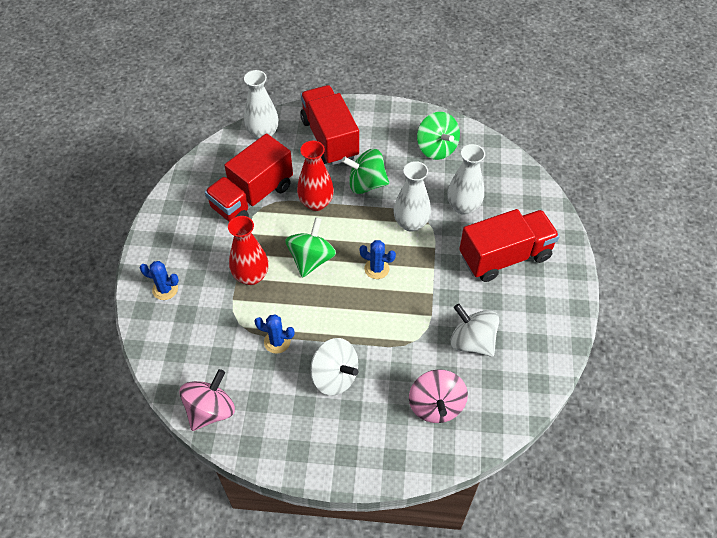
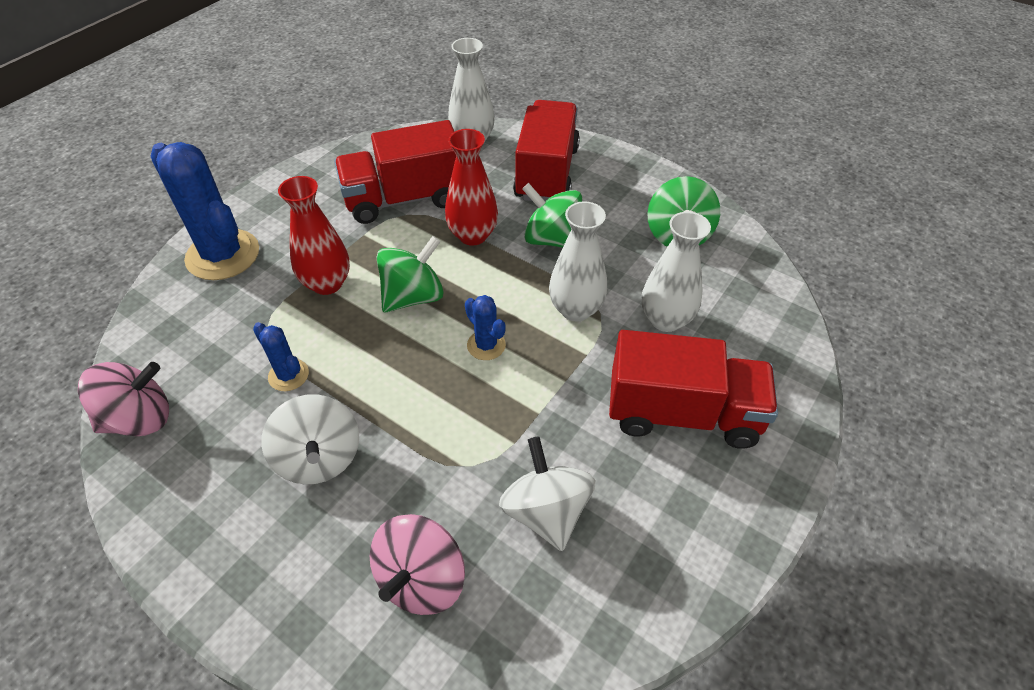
camera: 30 degrees right, 5 degrees down
(165, 289) = (223, 255): blue cactus -> blue cactus, size x2.07

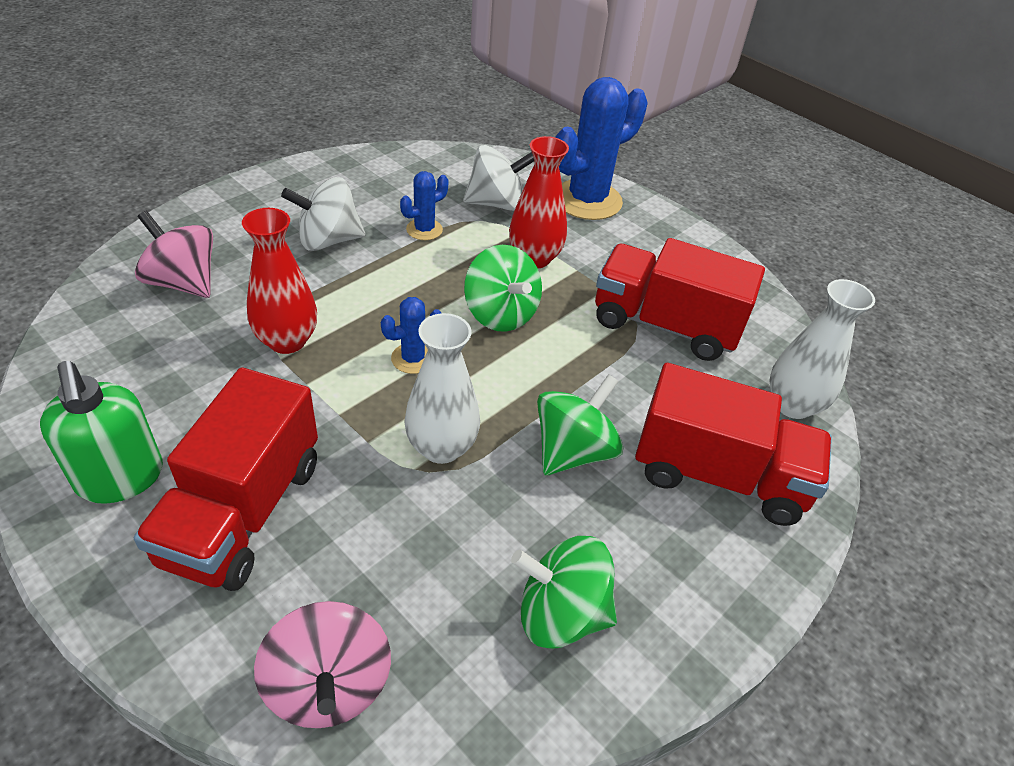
camera: 95 degrees right, 5 degrees down
(140, 418) = (409, 161): pink spinning top -> pink spinning top (328, 685)
(404, 199) = (664, 325): red truck -> red truck turned 60 degrees counterclockwise
(472, 235) = (592, 375): red vase -> red vase (287, 341)
(546, 511) = (194, 366): white spinning top -> white spinning top (496, 203)
(665, 319) = (394, 540): white vase -> none
(690, 512) = (120, 478): none -> green soap dispenser

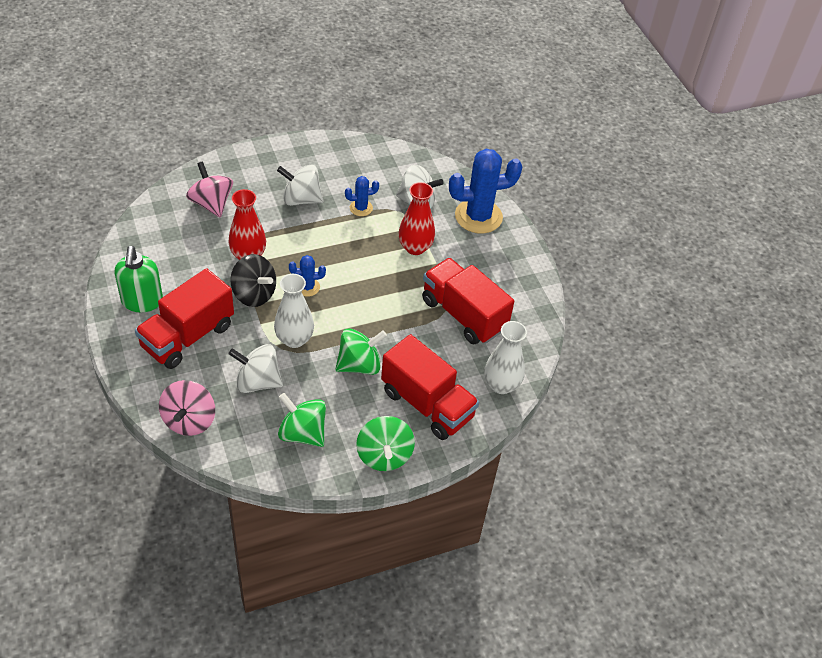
camera: 25 degrees right, 5 degrees up
(330, 397) = (254, 294): none -> black spinning top
(421, 547) = (257, 382): none -> white spinning top
(500, 314) = (371, 277): green spinning top -> green spinning top (384, 455)

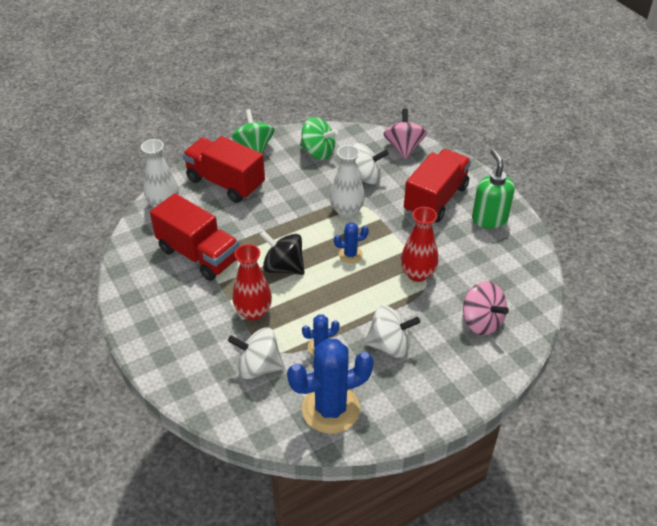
camera: 175 degrees right, 5 degrees down
(254, 294) = (396, 241): black spinning top -> black spinning top (283, 267)
(359, 365) = (286, 201): green spinning top -> none
(478, 216) = (186, 362): blue cactus -> blue cactus (331, 409)

